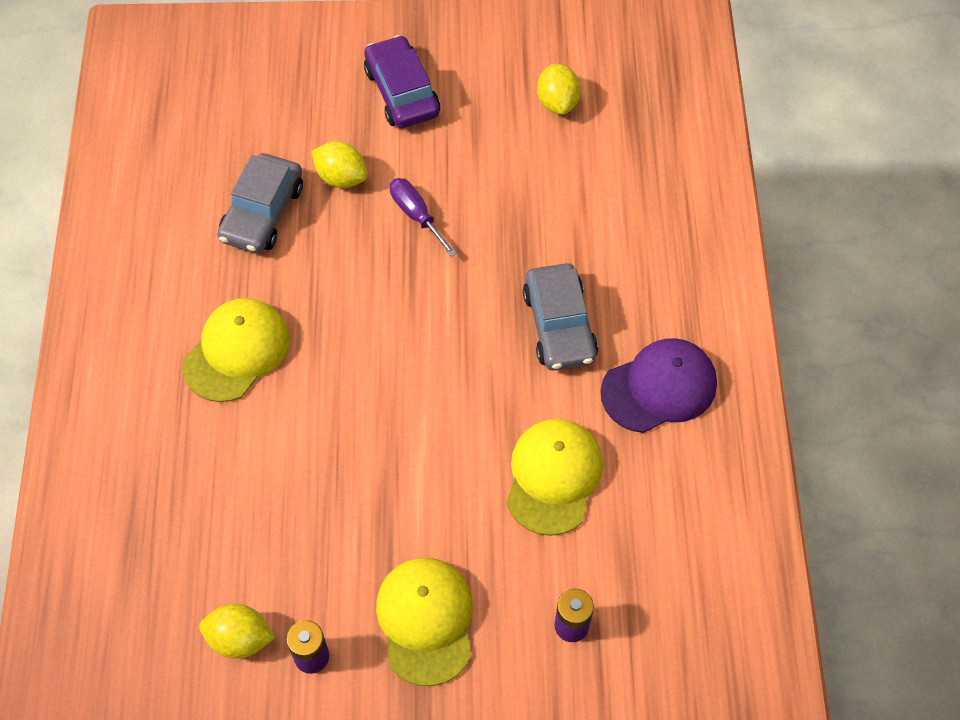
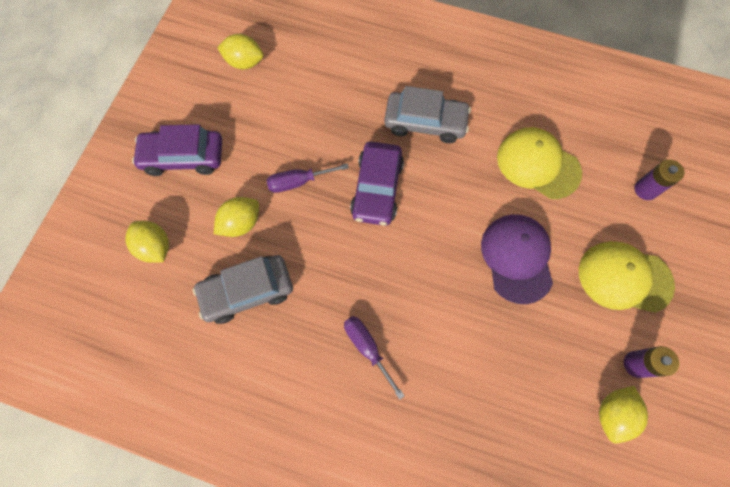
camera: 70 degrees left, 10 degrees up
(236, 351) = (367, 348): yellow cap -> purple screwdriver
(262, 213) = (247, 291): grey car -> grey car turned 120 degrees clockwise
(283, 110) = (155, 247): none -> yellow lemon
(440, 300) = (377, 189): none -> purple car
(659, 387) = (491, 82): purple cap -> purple cap (517, 258)

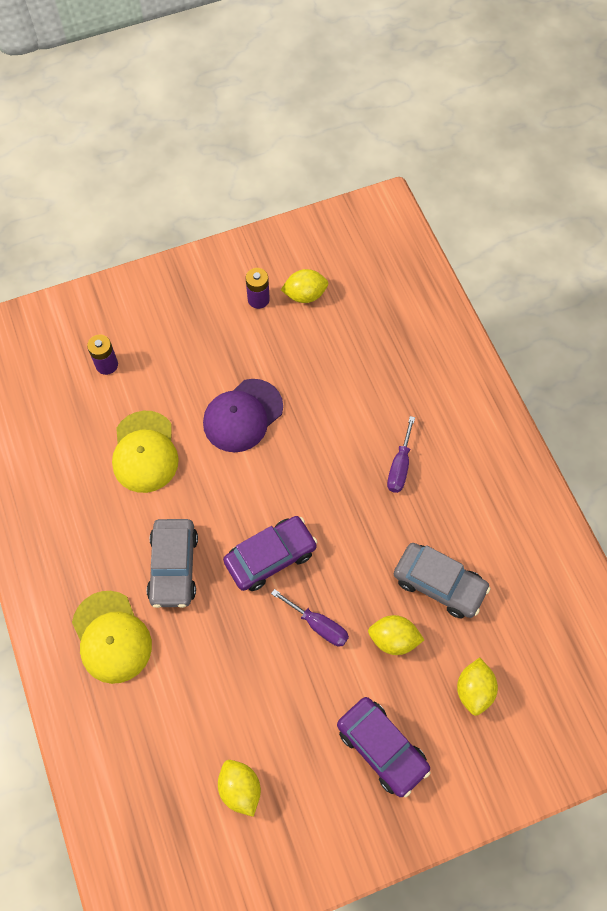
camera: 130 degrees left, 5 degrees down
(425, 122) = (174, 567): grey car -> grey car turned 150 degrees counterclockwise
(624, 278) = (198, 339): yellow cap -> yellow cap (111, 637)

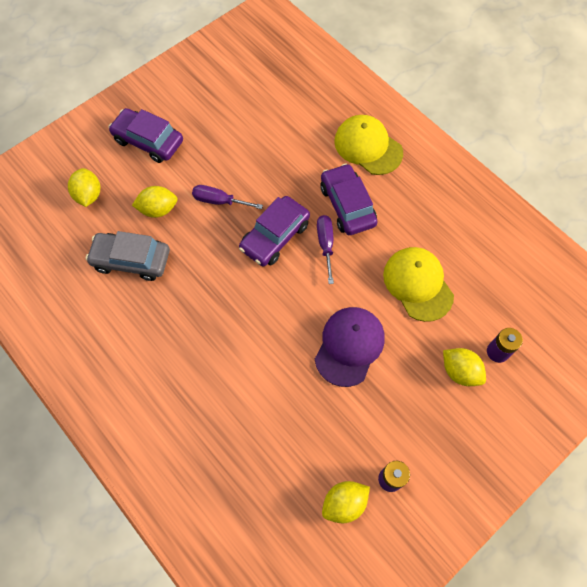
camera: 160 degrees right, 0 degrees up
(174, 567) = (347, 205): grey car -> purple car
(240, 788) = (237, 92): yellow lemon -> yellow lemon (460, 371)
(399, 466) = (190, 347): purple screwdriver -> purple screwdriver (325, 244)

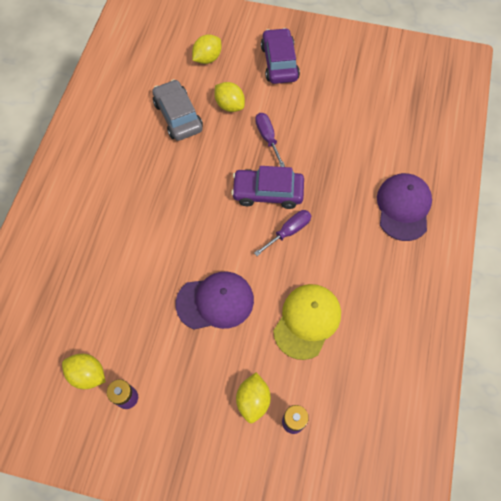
camera: 55 degrees right, 0 degrees up
(347, 205) = (336, 225): purple car -> none
(368, 147) = (403, 207): yellow cap -> purple cap

